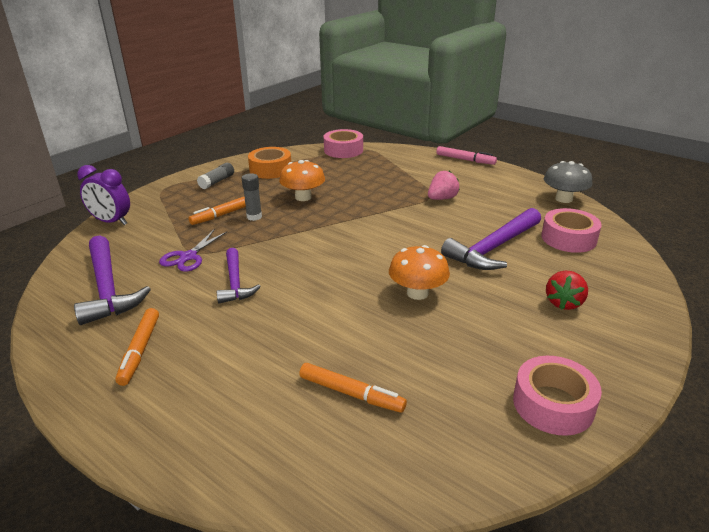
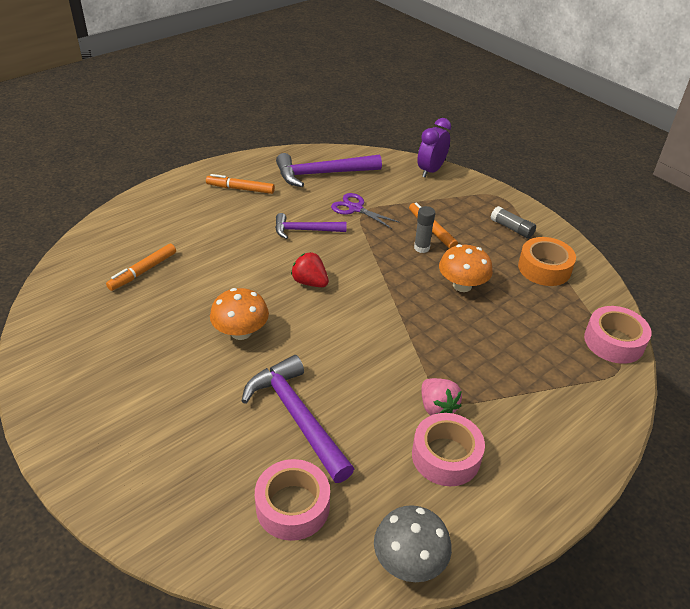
camera: 100 degrees right, 10 degrees up
(465, 160) = (577, 480): pink marker -> none
(553, 404) = (63, 371): pink tape -> pink tape (446, 456)
(564, 303) = (172, 436): red strawberry -> red strawberry (310, 282)

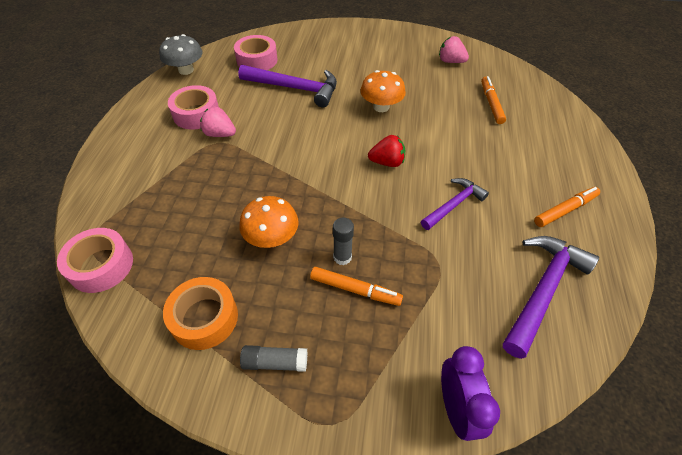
camera: 140 degrees right, 10 degrees up
(87, 335) = (450, 61): none -> pink strawberry
(355, 208) = (451, 263): purple scissors -> none

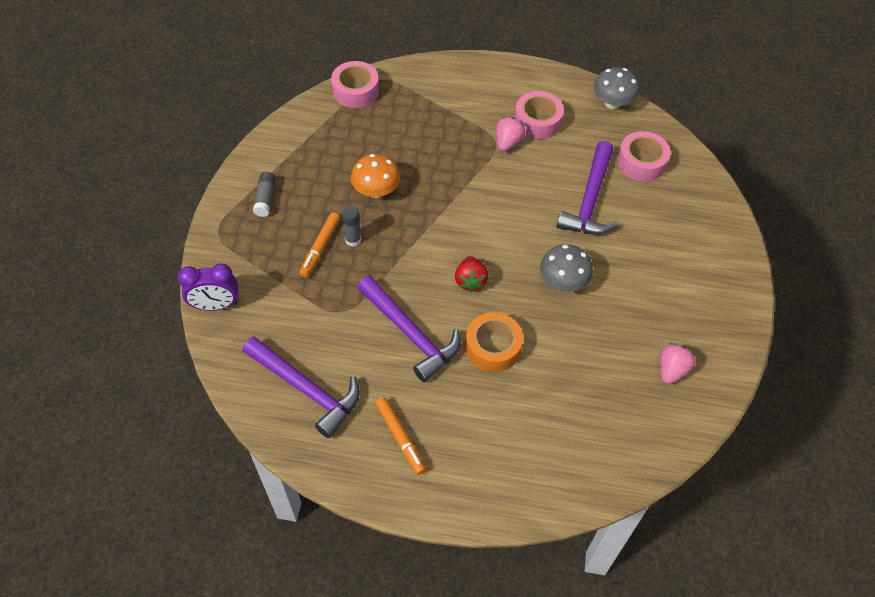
camera: 90 degrees right, 5 degrees up
(204, 318) = (305, 155): orange tape -> orange tape (493, 347)
(381, 107) = (563, 282): orange mushroom -> grey mushroom
(453, 205) = (410, 333): purple hammer -> purple hammer, size x1.60
(491, 103) = (580, 402): orange marker -> none

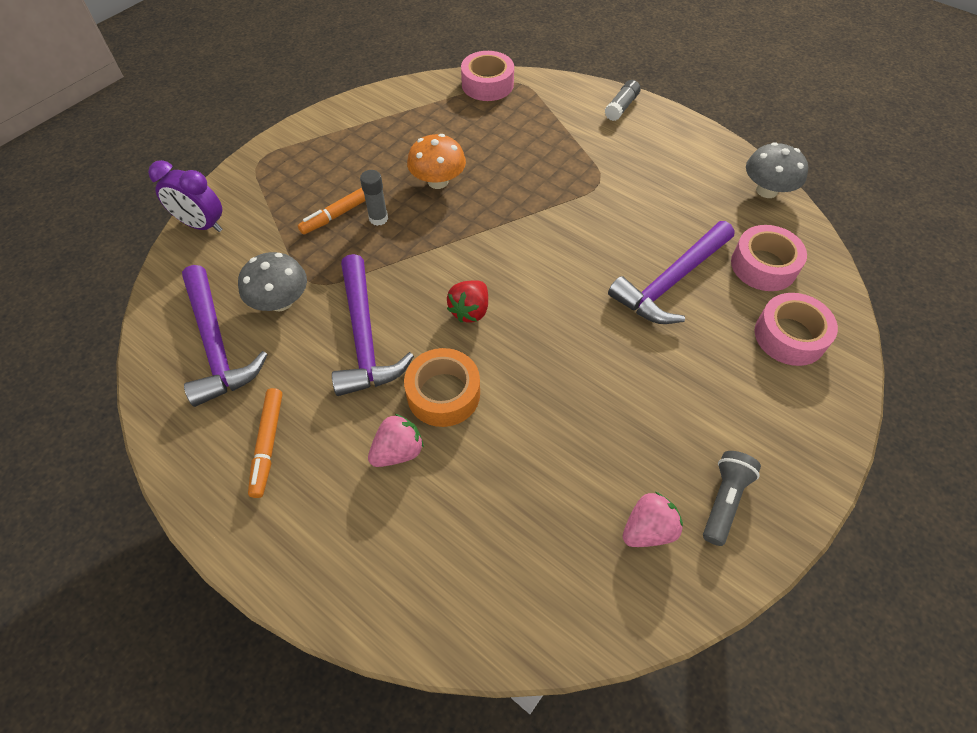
camera: 30 degrees right, 0 degrees up
(265, 198) = (326, 148): grey glue stick -> grey glue stick (621, 107)
(508, 142) = (613, 187): pink strawberry -> pink strawberry (398, 451)
(537, 121) = (663, 178): pink tape -> pink tape (789, 336)
(563, 282) = (577, 358): grey mushroom -> grey mushroom (280, 301)
(703, 331) = (724, 500): none -> grey flashlight

